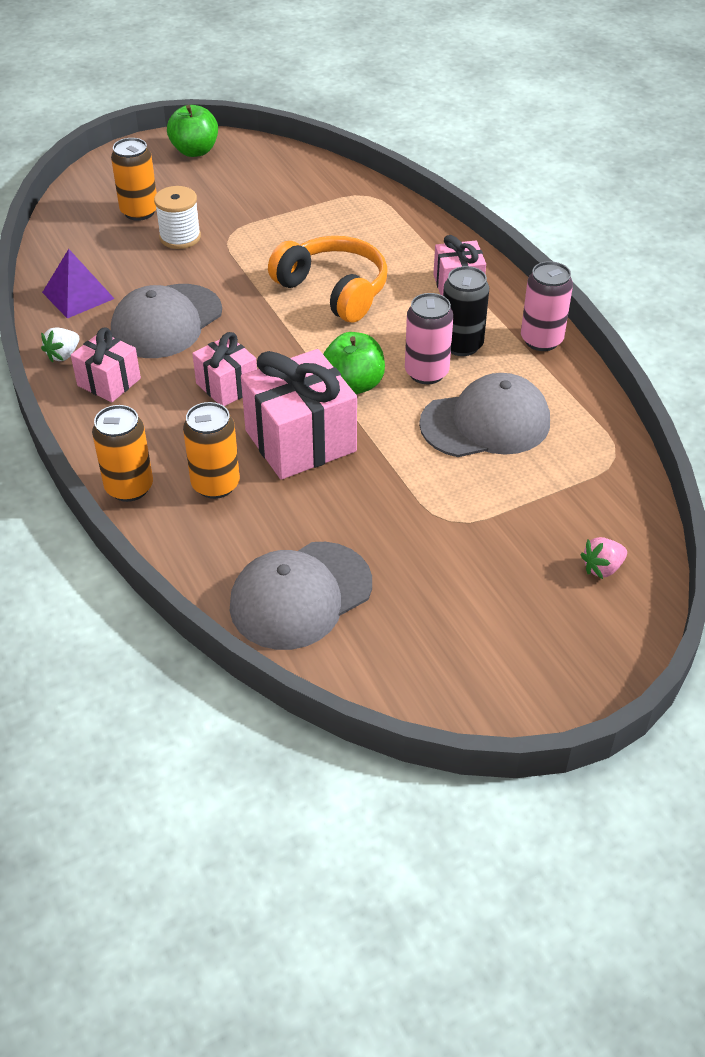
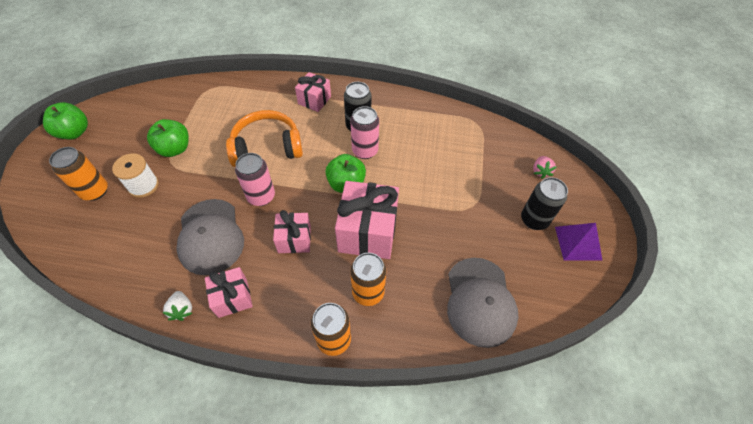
camera: 55 degrees left, 10 degrees up
(78, 295) = (134, 269): purple pyramid -> purple pyramid (578, 243)
(251, 227) = (175, 149): none -> green apple
(485, 423) = (419, 152): grey cap -> none
(497, 597) = (534, 220): none -> black can
(541, 340) = (382, 98): pink can -> pink can (261, 196)

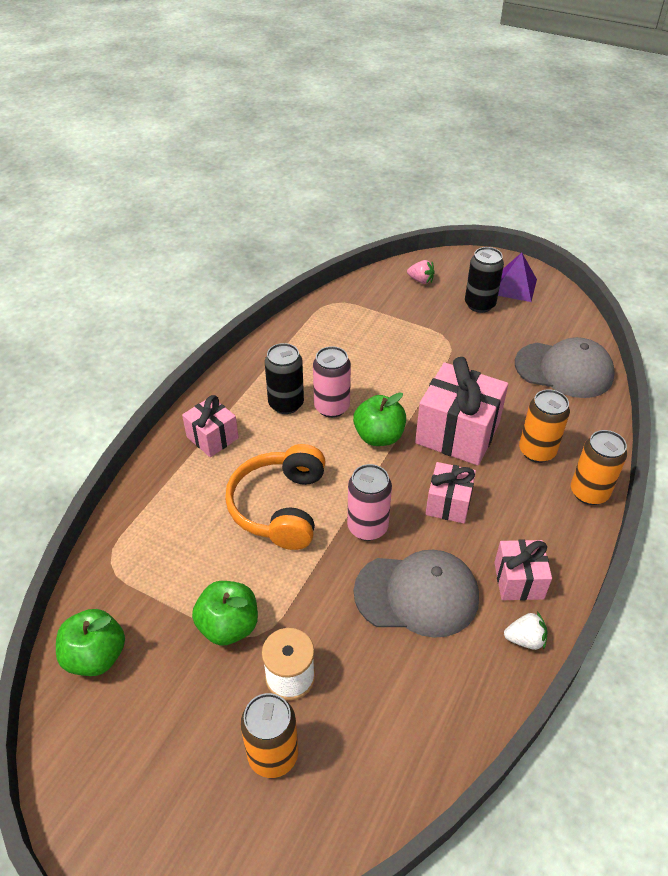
camera: 70 degrees left, 10 degrees down
(74, 132) = (106, 795): green apple -> green apple (96, 656)

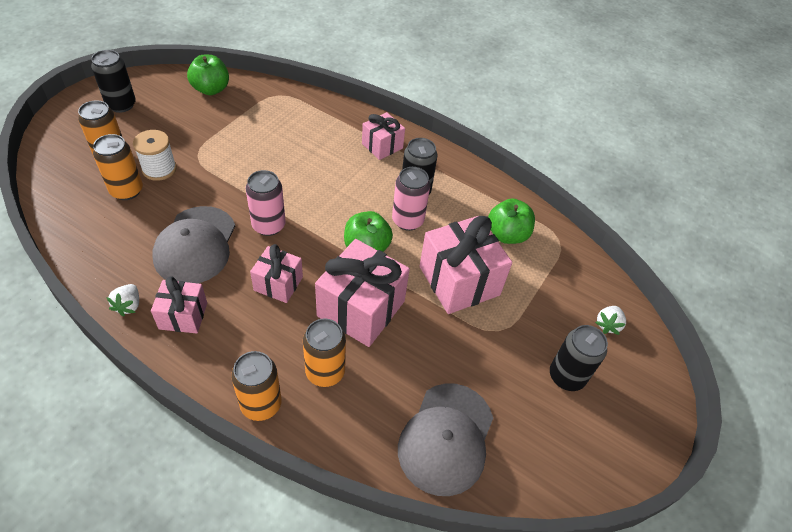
camera: 90 degrees right, 5 degrees up
(141, 787) = (121, 105): none -> black can
(228, 626) = (209, 144): green apple -> green apple (507, 234)
(280, 507) = (303, 177): orange headphones -> none
(341, 707) = (127, 190): none -> orange can
(401, 367) = (459, 281): none -> pink gift
(420, 280) = (607, 325): pink strawberry -> white strawberry
(514, 286) = (608, 426): purple pyramid -> none

